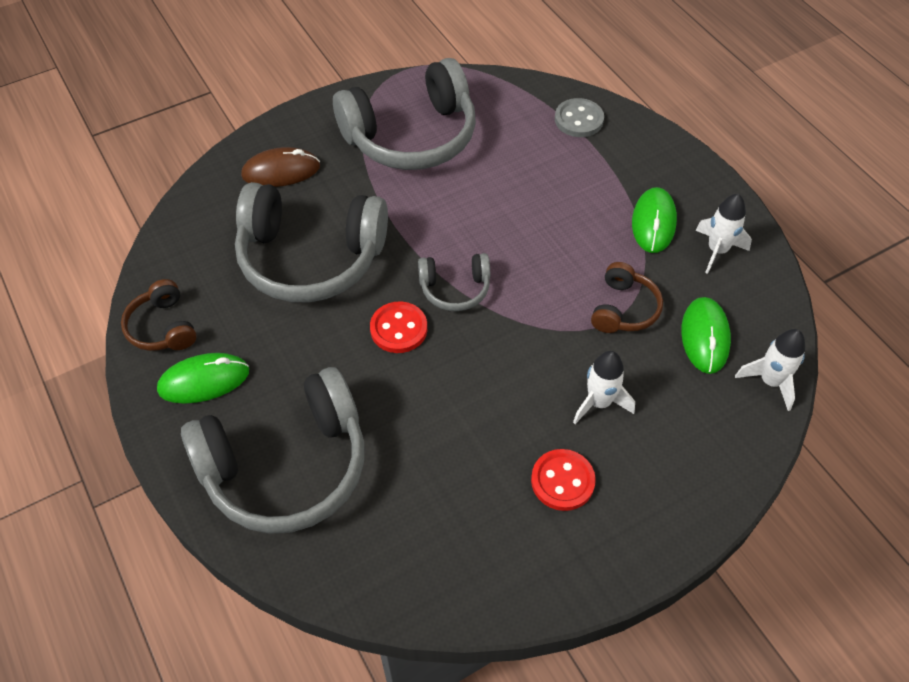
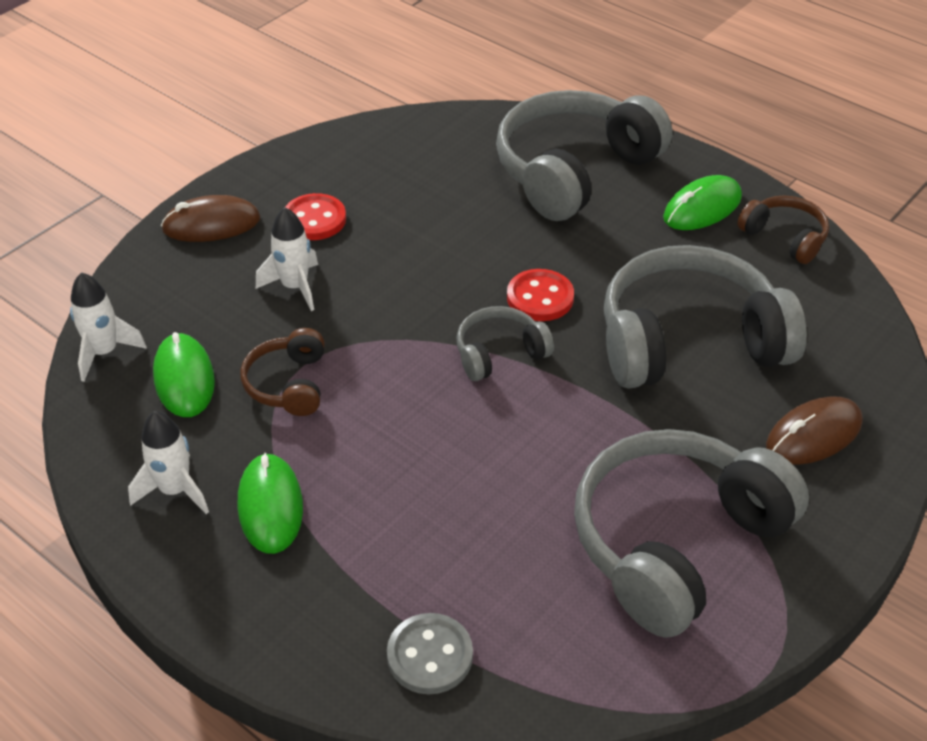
camera: 160 degrees right, 10 degrees down
(665, 507) = (211, 224): none -> brown mouse

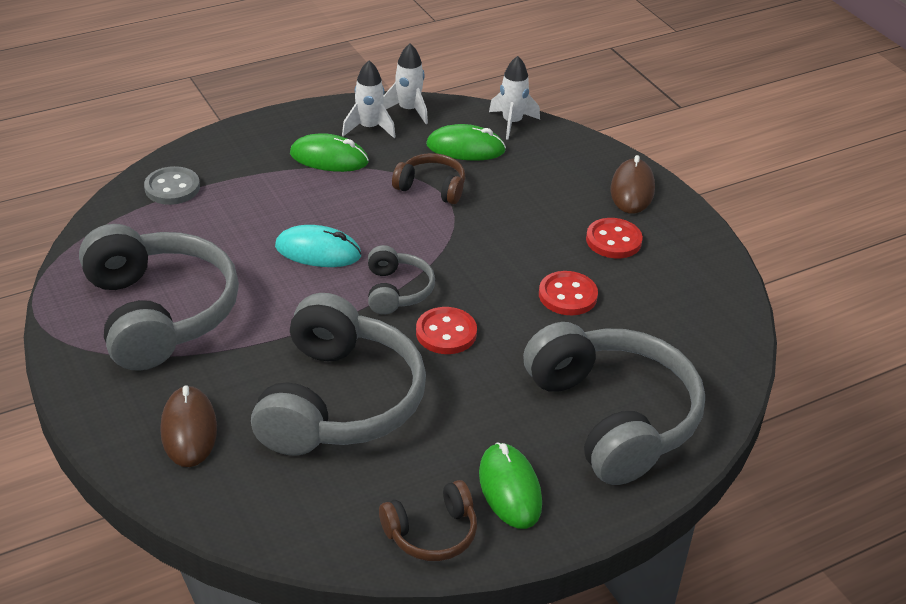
camera: 110 degrees right, 5 degrees down
(295, 287) = (534, 212): white rocket -> white rocket (408, 110)
(426, 231) = (567, 295): none -> red button
(473, 443) = (318, 251): none -> turquoise mouse

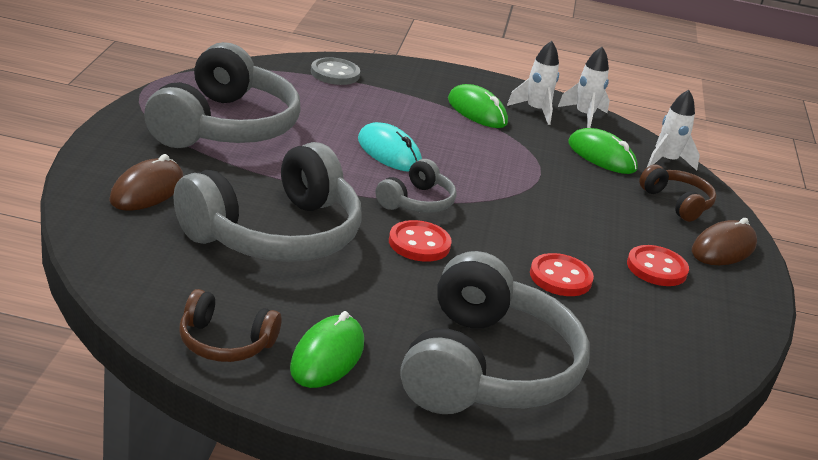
camera: 35 degrees right, 10 degrees down
(431, 187) = (537, 163): brown headphones -> brown headphones (677, 203)

